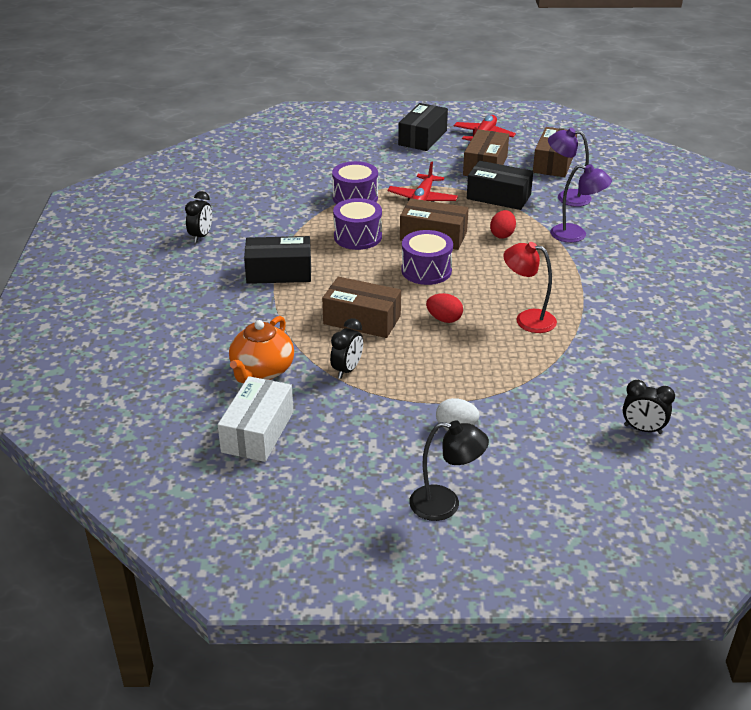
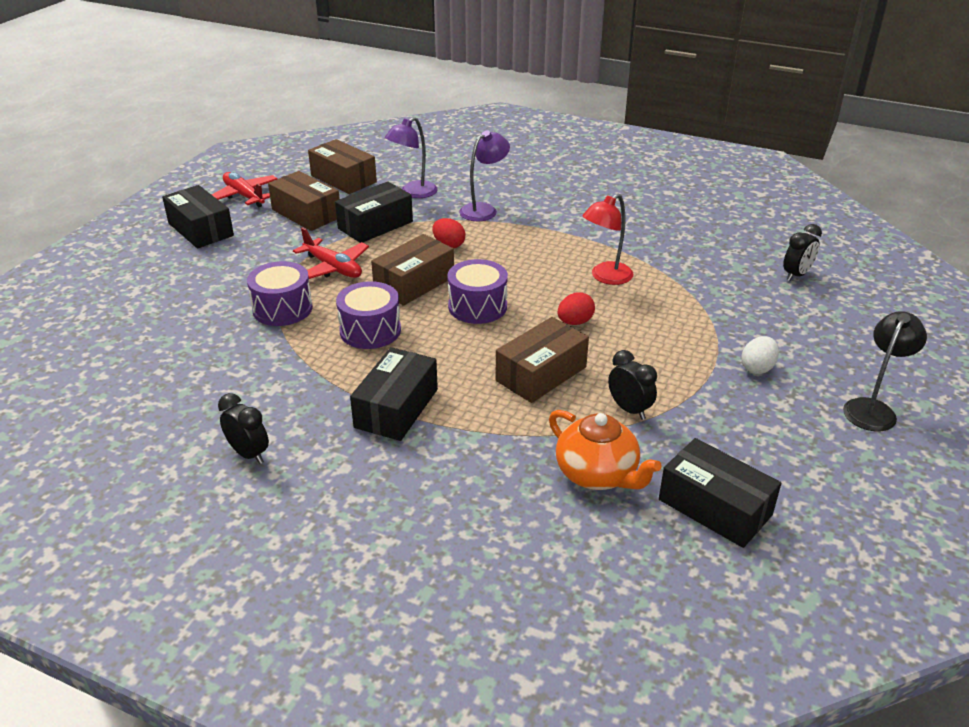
camera: 65 degrees left, 0 degrees up
(258, 432) = (715, 507): white box -> black box

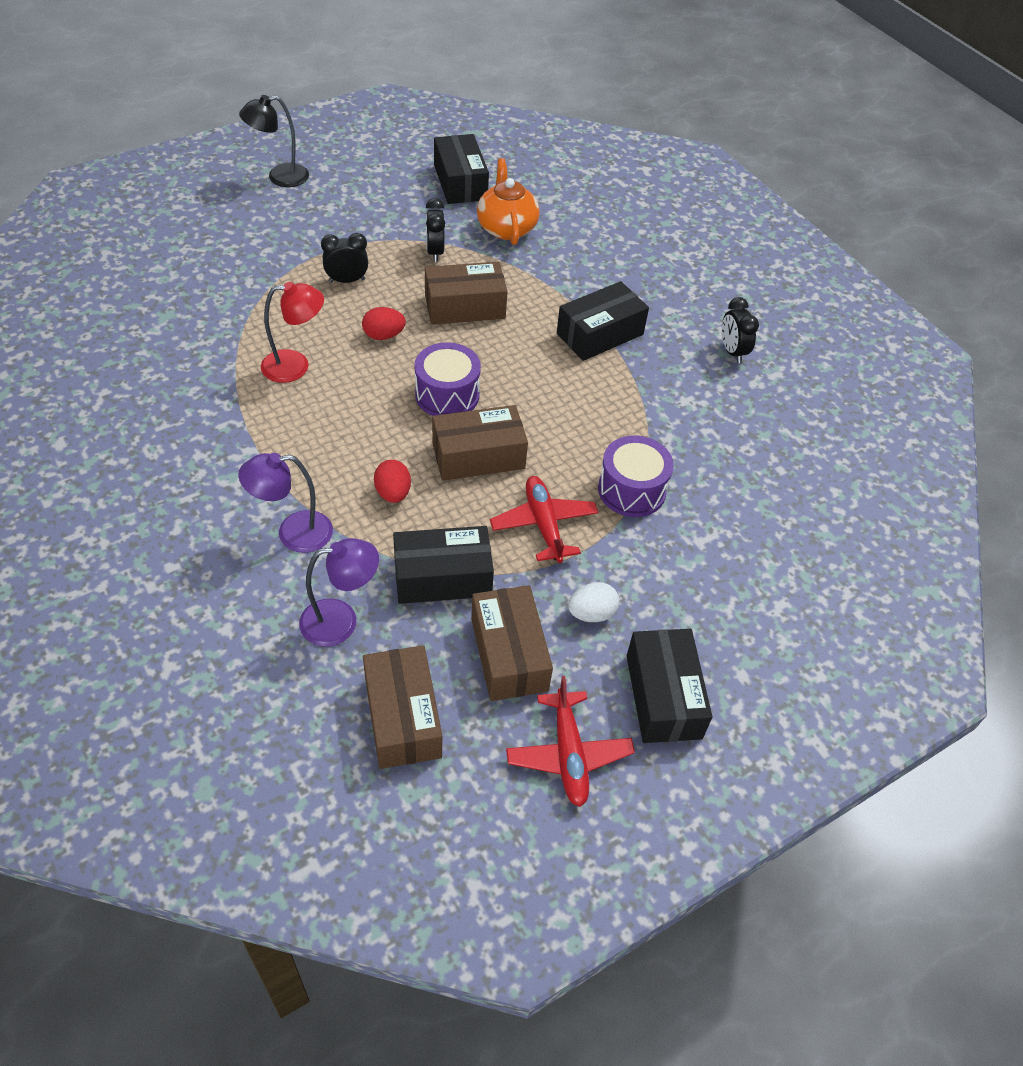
camera: 150 degrees left, 15 degrees up
(370, 330) = (566, 418): purple drum -> none
(757, 368) = (305, 233): white egg -> white egg (591, 613)
(796, 275) = (137, 281): black clock -> black clock (347, 280)

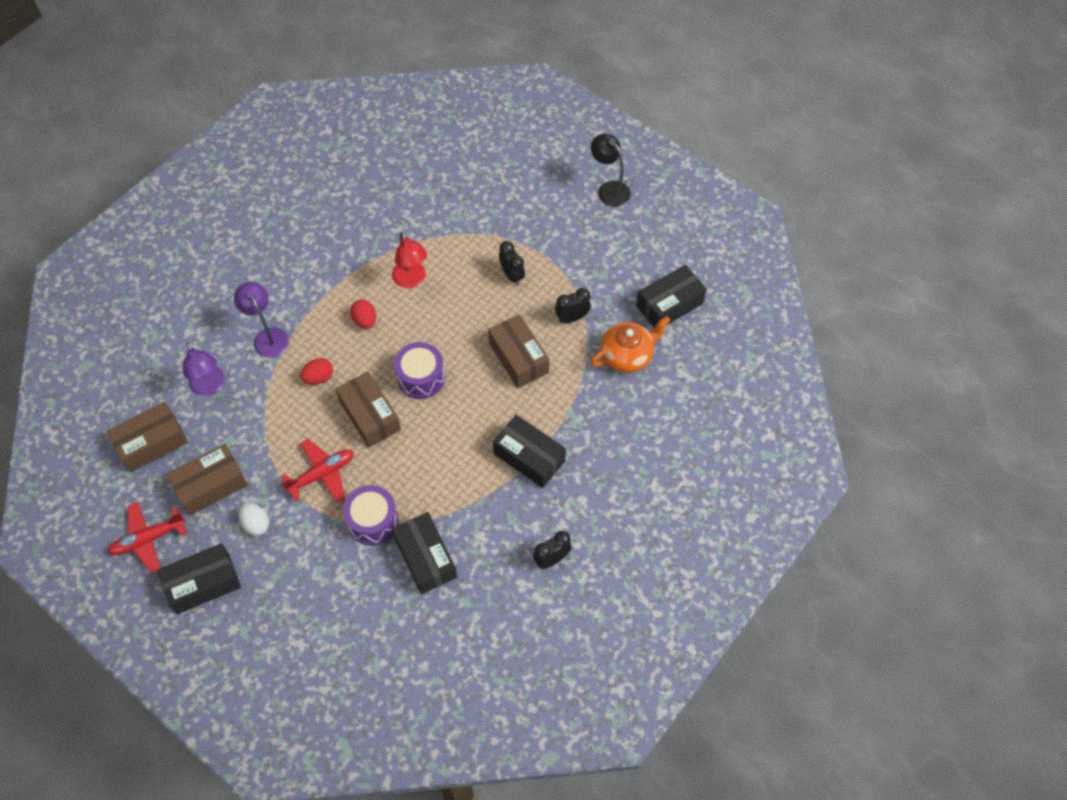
camera: 75 degrees right, 10 degrees up
(383, 335) = (464, 319): red egg -> red egg (365, 320)
(442, 577) = (259, 429): black box -> black box (425, 558)

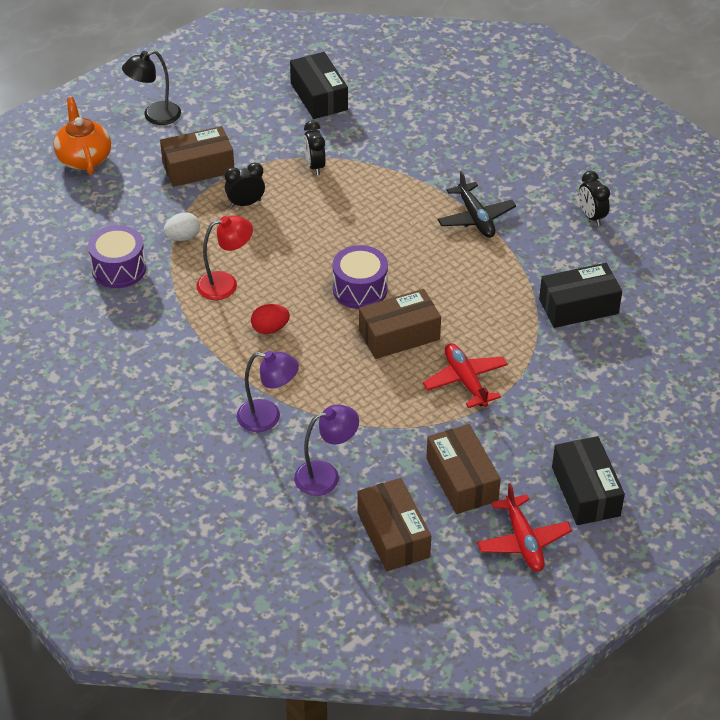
camera: 80 degrees left, 15 degrees down
(256, 524) = (518, 441): white egg -> white egg (183, 237)
(268, 337) = (268, 417): purple lamp -> purple lamp turned 150 degrees counterclockwise
(319, 377) = (338, 375): red egg -> none
(373, 521) = (530, 343): purple drum -> purple drum (119, 269)
(518, 358) = (354, 211): brown box -> brown box (198, 168)
(529, 457) = (475, 218): black box -> black plane
(627, 355) = (371, 134): orange teapot -> orange teapot (84, 158)

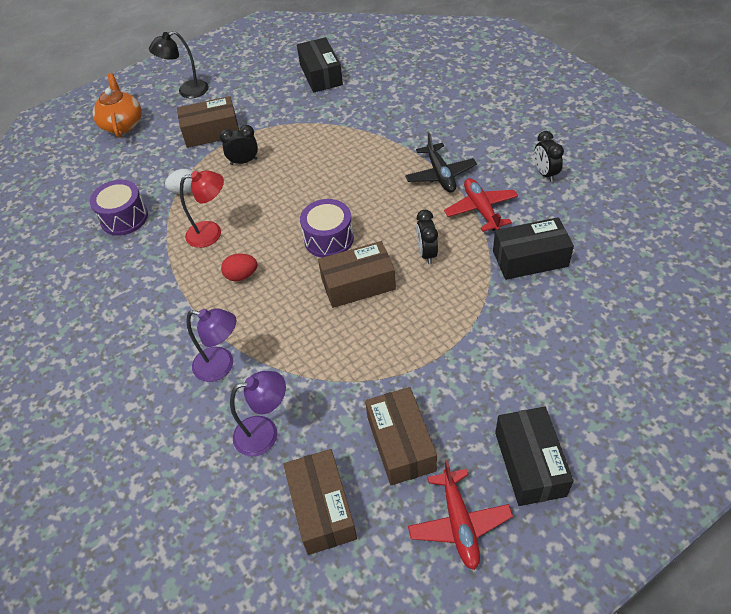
camera: 10 degrees right, 5 degrees up
(315, 166) = (307, 130): black clock -> black clock (426, 253)
(465, 381) = (415, 332): red plane -> red plane (481, 209)

